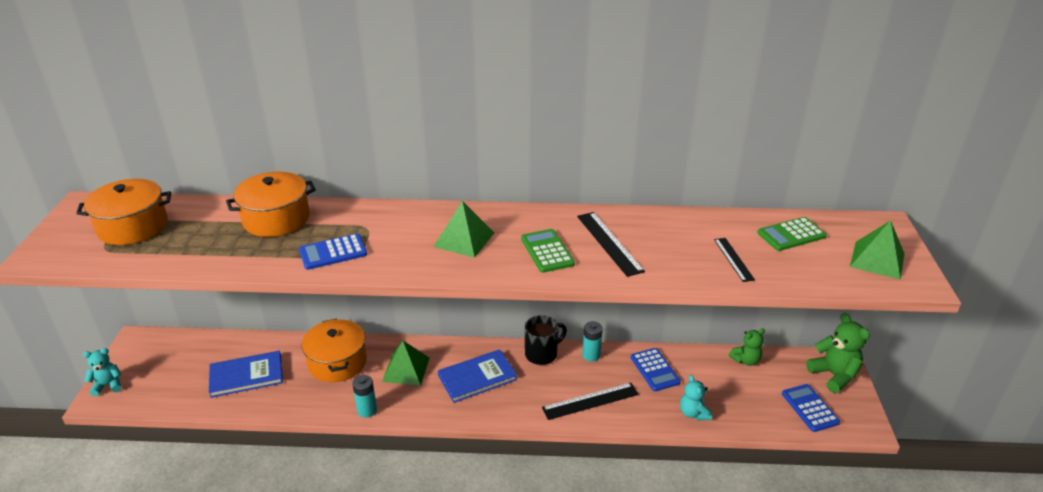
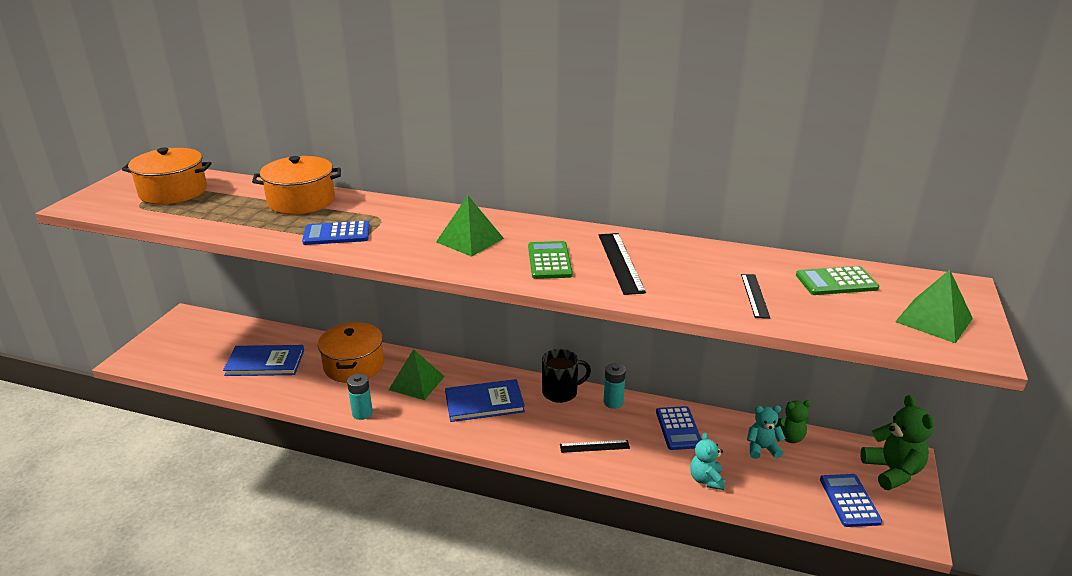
camera: 15 degrees right, 5 degrees down
(108, 385) = (142, 350): turquoise teddy bear -> turquoise teddy bear (762, 448)
(590, 401) = (594, 446): black ruler -> black ruler, size x0.63

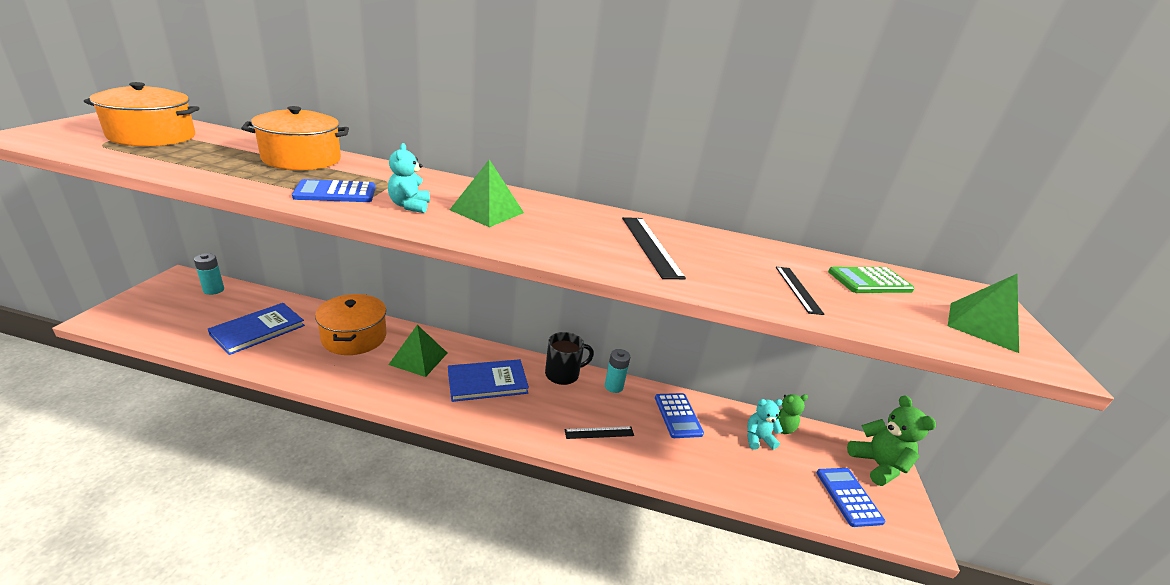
camera: 10 degrees left, 0 degrees up
(265, 363) = (258, 330): blue book -> blue book turned 45 degrees counterclockwise
(362, 413) = (357, 389): turquoise battery -> turquoise battery (213, 290)
(549, 261) = (575, 238): green calculator -> none
(706, 480) = (712, 472): turquoise teddy bear -> turquoise teddy bear (409, 206)

